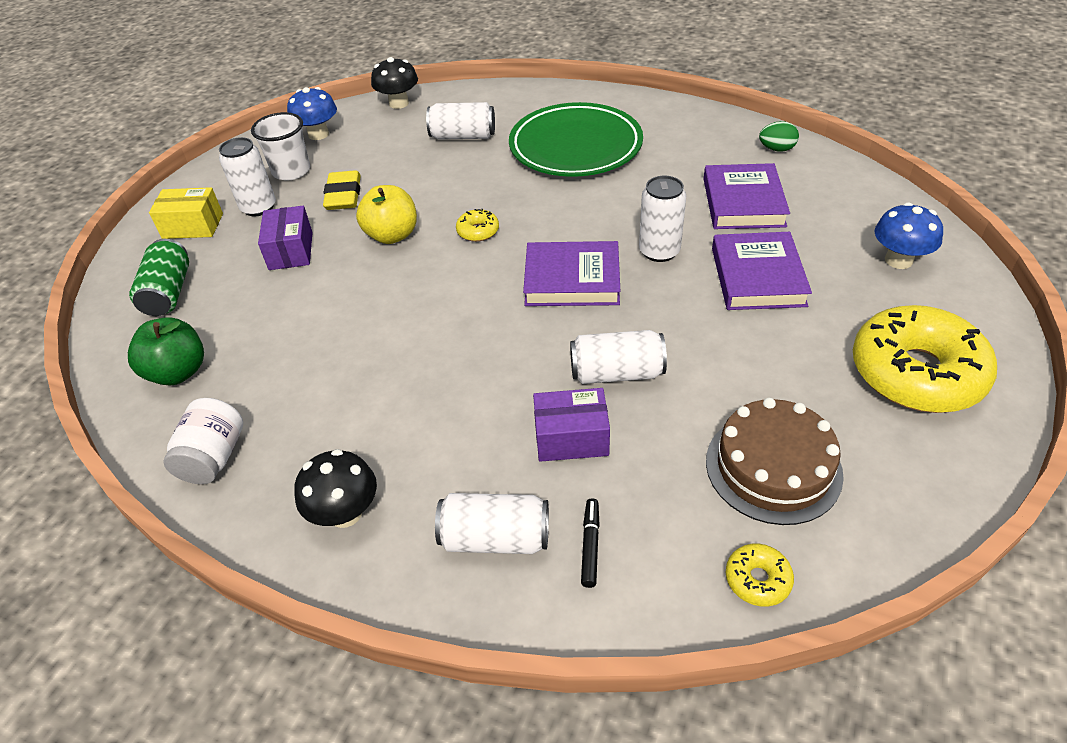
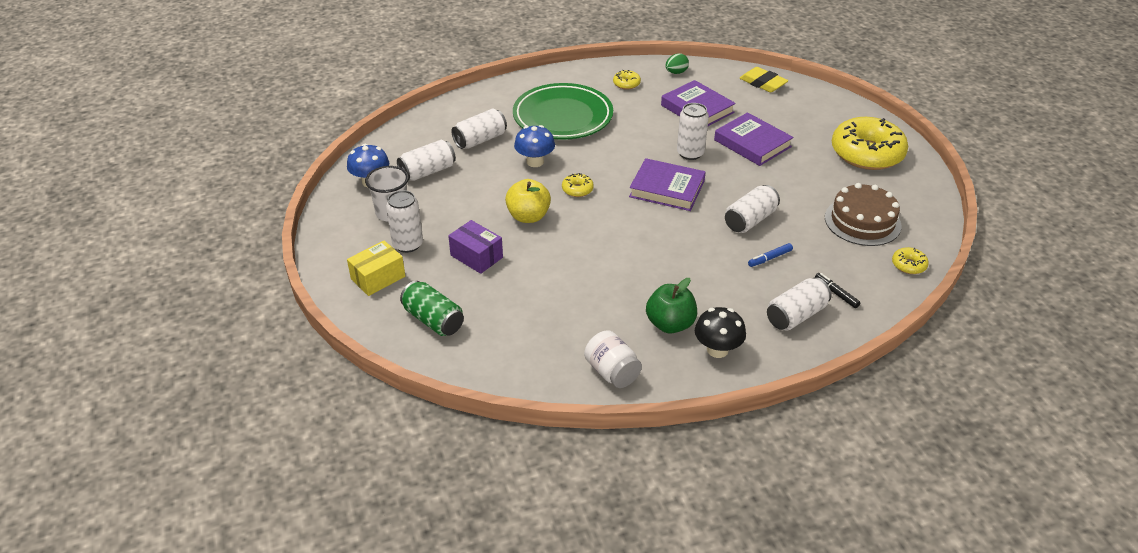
camera: 45 degrees left, 5 degrees down
(178, 372) = (518, 351): green apple -> green apple (670, 324)
(344, 195) = (457, 210): yellow eraser -> yellow eraser (763, 83)
(374, 146) = (427, 171): none -> white can
(399, 103) = (398, 137): black mushroom -> none
(571, 438) = (770, 258): purple box -> blue marker
(572, 280) = (667, 189): purple book -> purple book turned 60 degrees clockwise
(697, 139) = (626, 84): none -> yellow donut
(898, 260) = (801, 106): blue mushroom -> blue mushroom (535, 162)

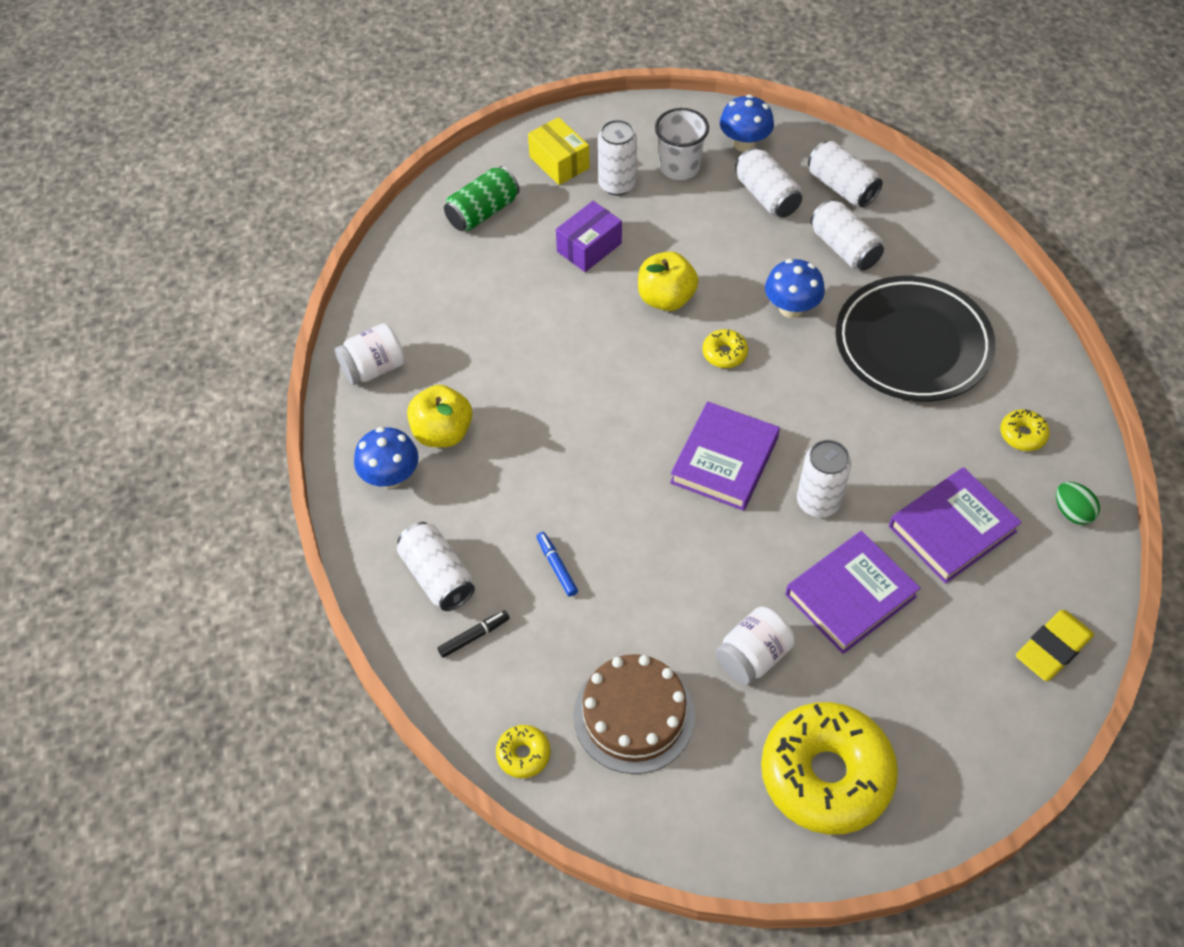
camera: 95 degrees right, 15 degrees up
(563, 117) = (912, 344): green plate -> black plate
(670, 324) = (442, 433): green apple -> yellow apple
(717, 350) = (390, 476): black mushroom -> blue mushroom
(750, 220) = (645, 557): white can -> white can (841, 187)
(805, 177) = (753, 656): none -> white jar

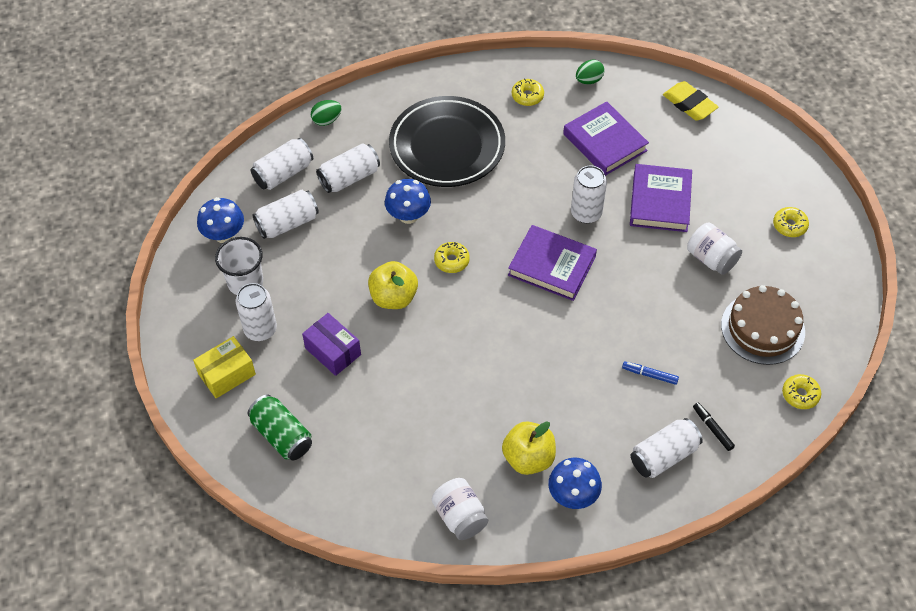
camera: 90 degrees left, 0 degrees up
(556, 567) = (649, 375): blue marker -> blue marker turned 45 degrees clockwise
(826, 774) = (789, 225): yellow donut -> yellow donut, size x0.41
(850, 595) = (660, 201): purple book -> purple book turned 45 degrees clockwise
(934, 221) = (327, 120): none -> green egg

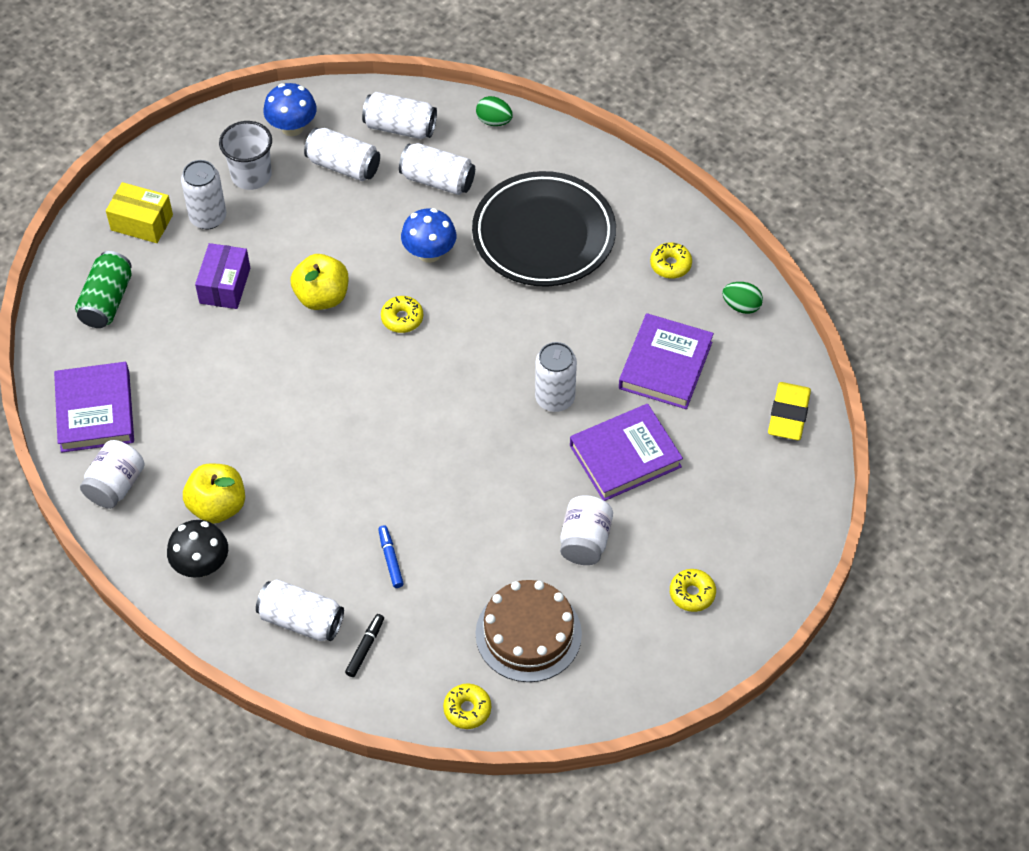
camera: 55 degrees right, 0 degrees up
(552, 266) = (462, 405): purple book -> purple book (95, 411)
(573, 495) = (201, 565): blue mushroom -> black mushroom

